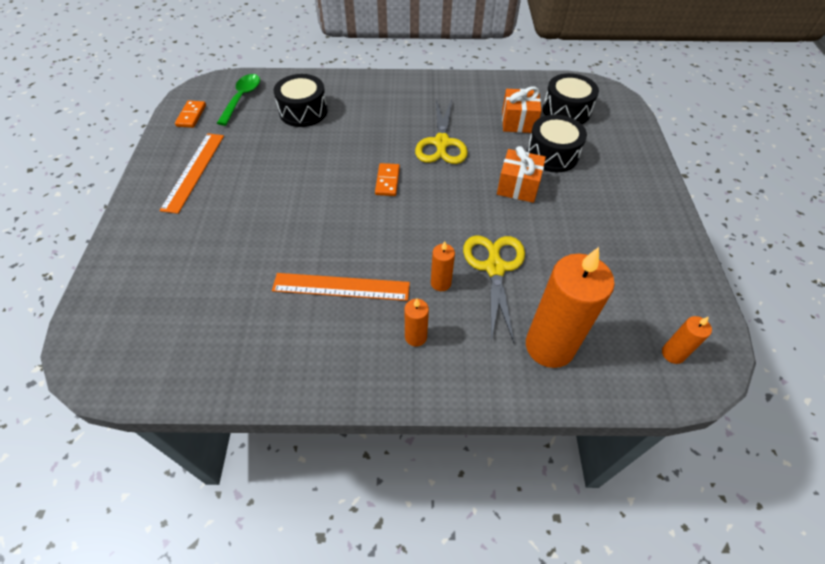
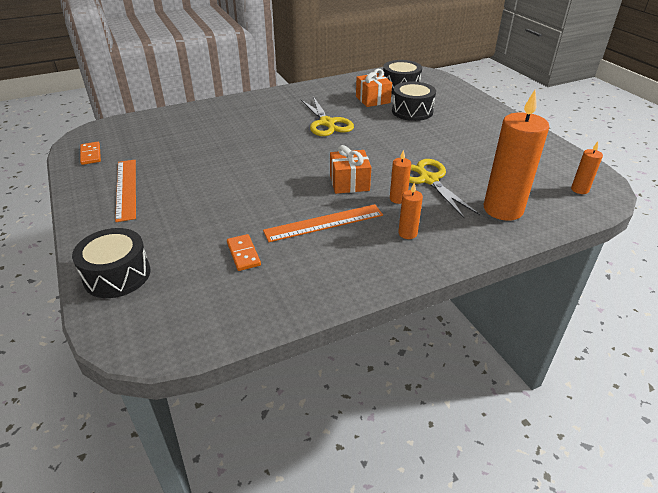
camera: 25 degrees left, 15 degrees down
(242, 98) = (131, 134): green spoon -> none
(303, 111) = (196, 130): black drum -> black drum (117, 275)
(387, 181) = (304, 153): orange domino -> orange domino (243, 254)
(518, 186) = (404, 133): orange gift -> orange gift (349, 183)

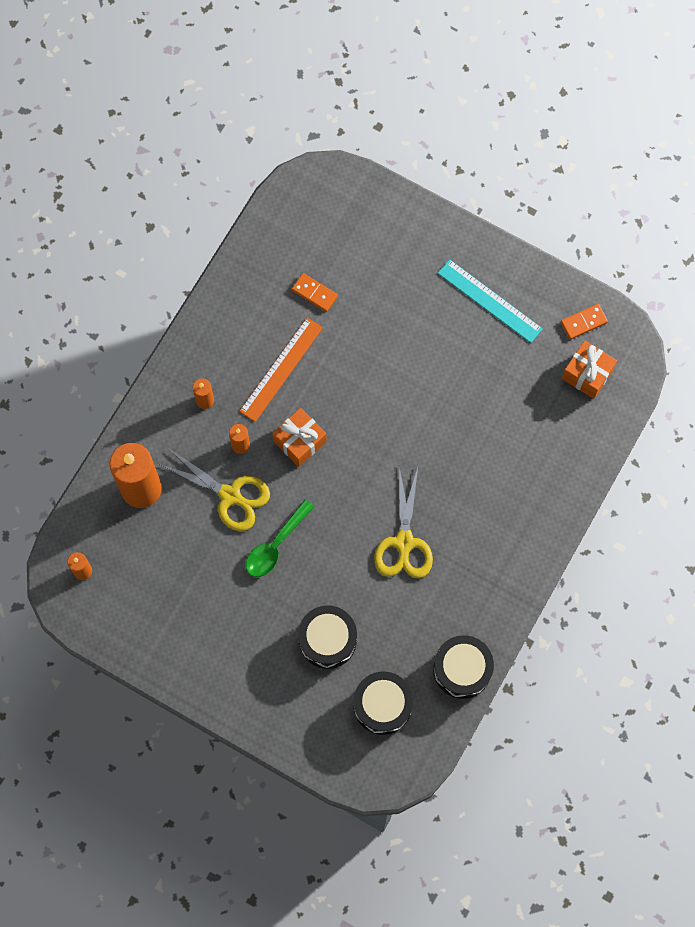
camera: 145 degrees right, 35 degrees up
(90, 155) = (583, 322): orange domino -> orange domino turned 60 degrees counterclockwise
(117, 275) = (384, 215): black drum -> black drum (462, 669)
(126, 189) = (490, 300): orange ruler -> turquoise ruler
(327, 123) = (404, 543): yellow scissors -> yellow scissors turned 120 degrees counterclockwise
(373, 99) = (393, 641): orange gift -> orange gift (587, 374)
(413, 150) = (275, 545): none -> green spoon

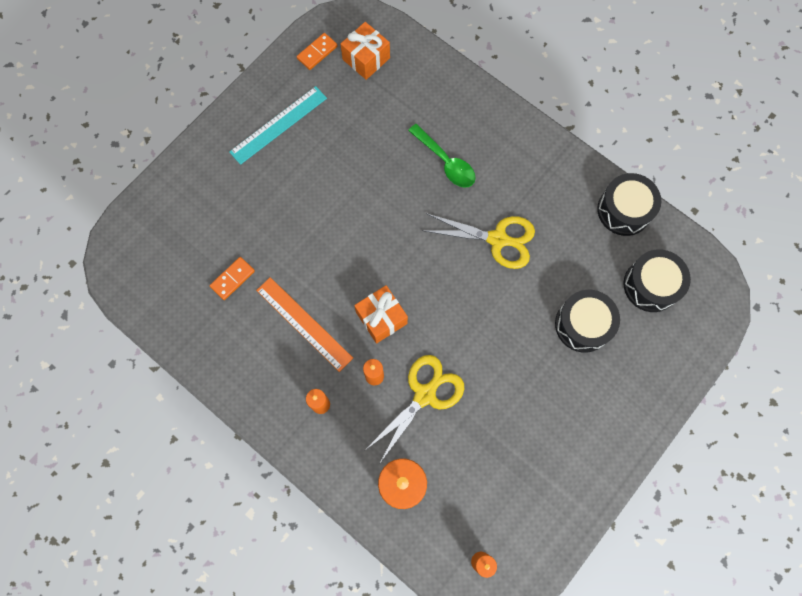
camera: 80 degrees left, 0 degrees up
(275, 545) = (482, 358): green spoon -> green spoon (446, 162)
(583, 322) = (317, 52): orange domino -> orange domino turned 60 degrees clockwise

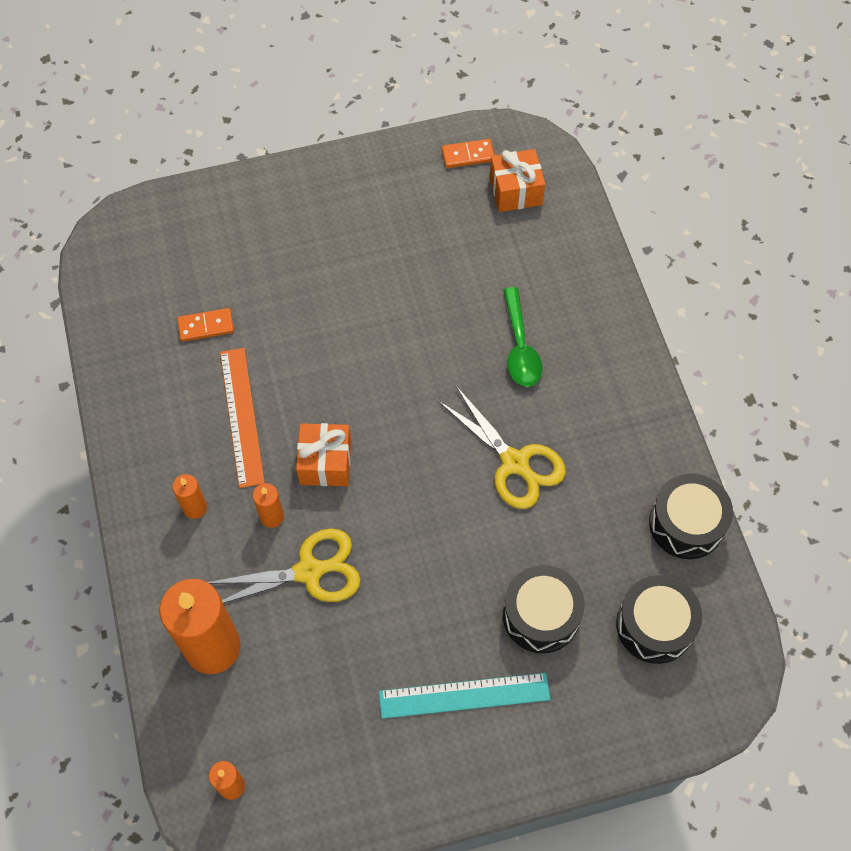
camera: 35 degrees right, 10 degrees down
(278, 125) = (371, 203): turquoise ruler -> turquoise ruler (464, 695)

